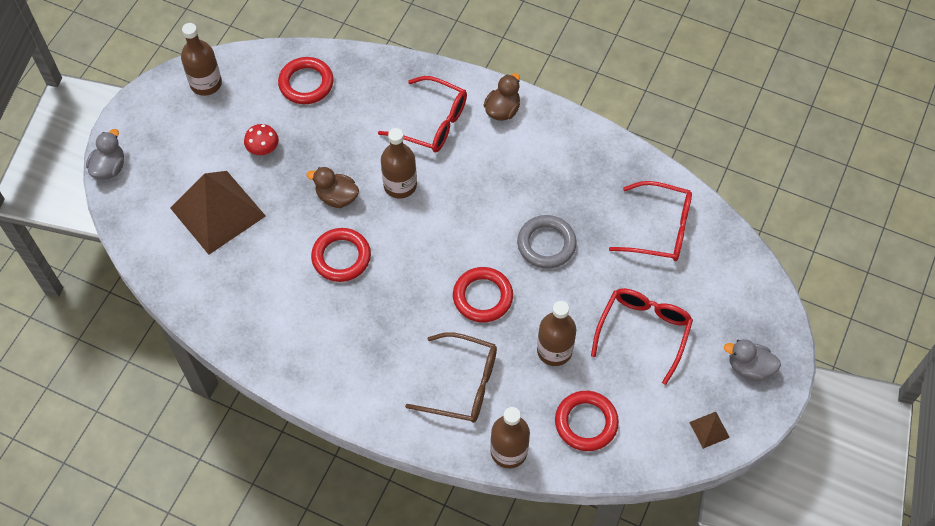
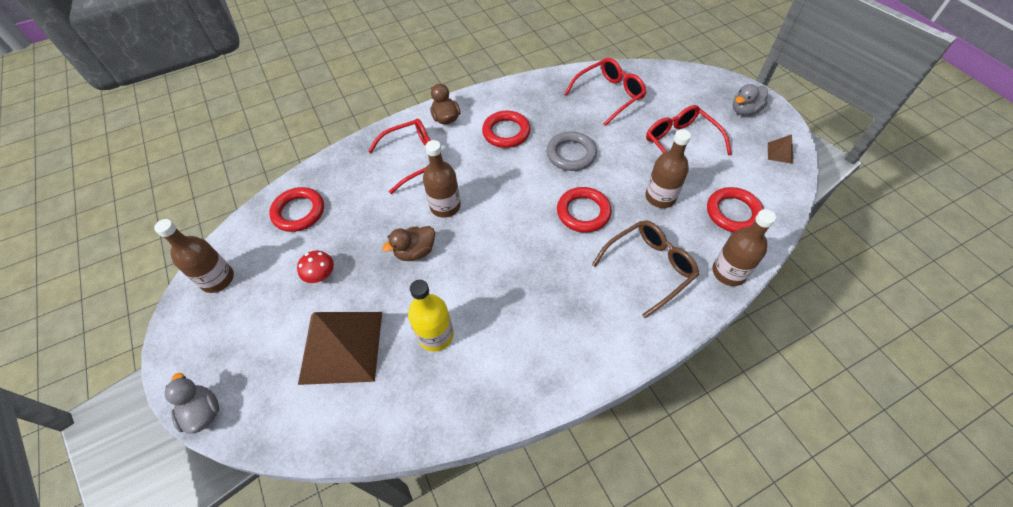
camera: 50 degrees left, 5 degrees down
(275, 267) = (435, 335): none -> yellow bottle
(341, 257) = (470, 281): red ring -> red ring (506, 132)

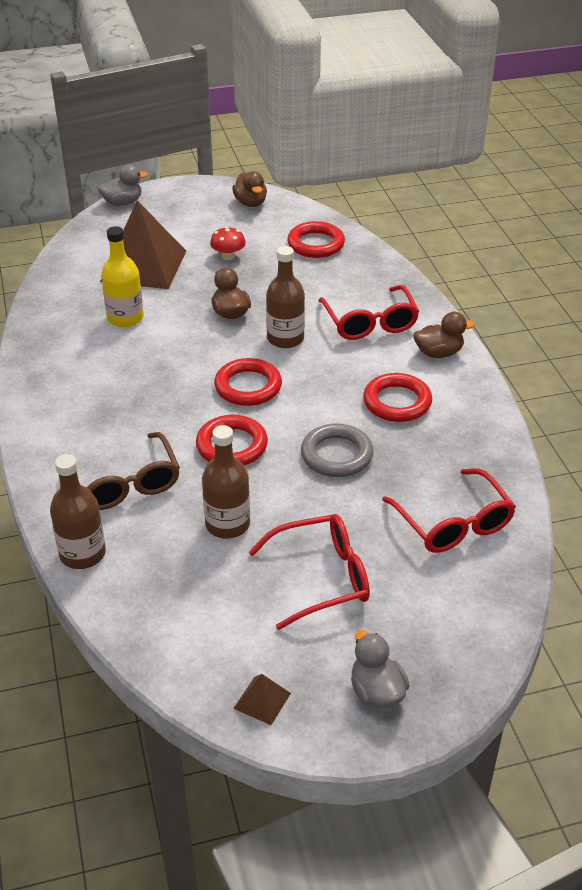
camera: 100 degrees right, 15 degrees down
(217, 279) = (250, 203): brown bottle -> brown duck
(733, 213) = (170, 593): red ring -> red ring (248, 386)

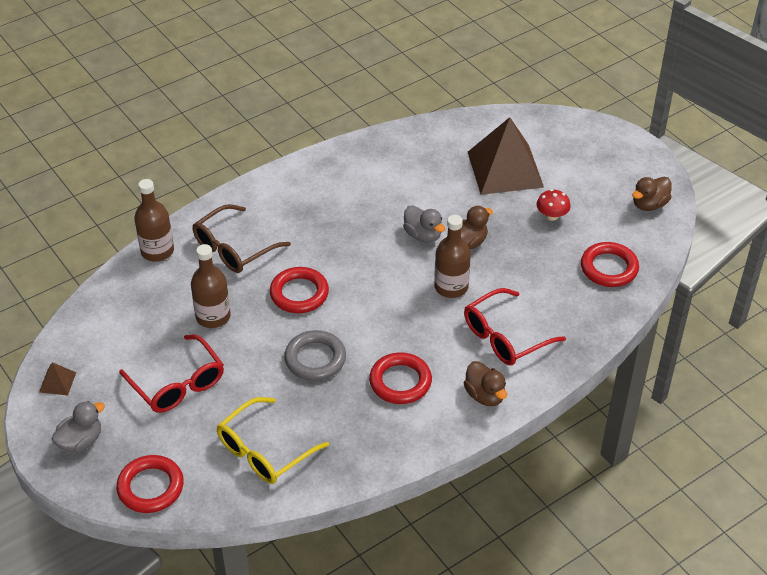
camera: 70 degrees right, 5 degrees up
(122, 203) = (592, 124): grey duck -> grey duck (423, 235)
(125, 318) = (426, 183): yellow bottle -> none
(248, 386) = (375, 282): red ring -> red ring (150, 487)
(452, 522) = (265, 450): red glasses -> yellow glasses

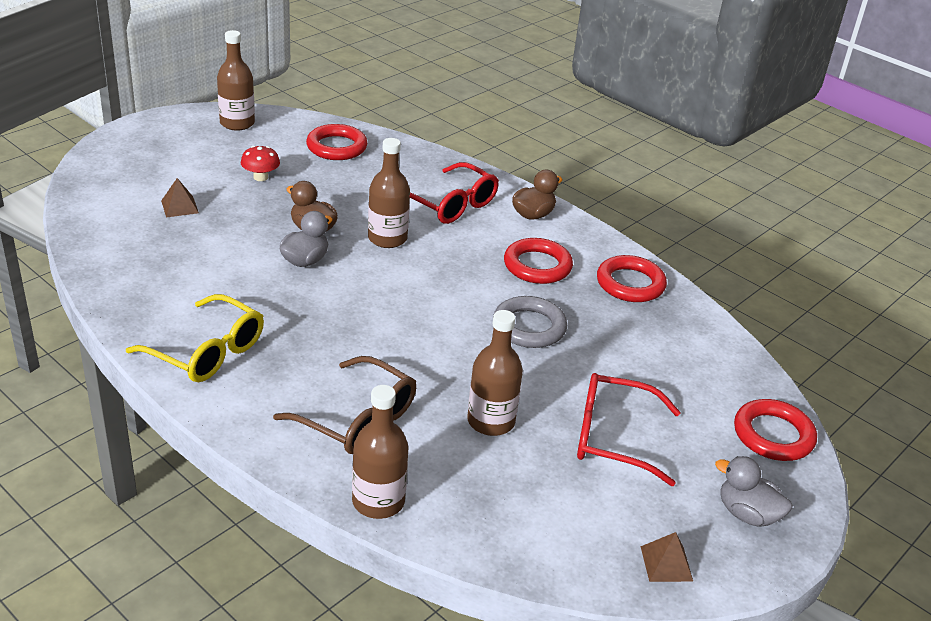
camera: 105 degrees left, 10 degrees down
(177, 383) = (614, 437): red glasses -> red glasses turned 120 degrees counterclockwise
(265, 450) = (674, 351): yellow glasses -> yellow glasses (206, 351)
(299, 293) = (428, 349): red ring -> red ring (630, 284)
(505, 169) = (179, 206): brown pyramid -> brown pyramid, size x0.40
(649, 204) = (237, 123): brown duck -> brown bottle

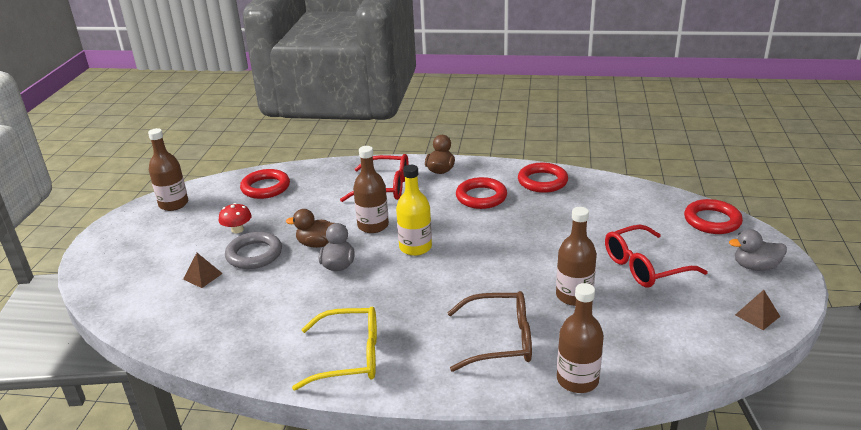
camera: 30 degrees left, 5 degrees down
(399, 282) = (415, 247): none -> yellow bottle
(529, 327) = (522, 232): grey ring -> grey ring (254, 254)

